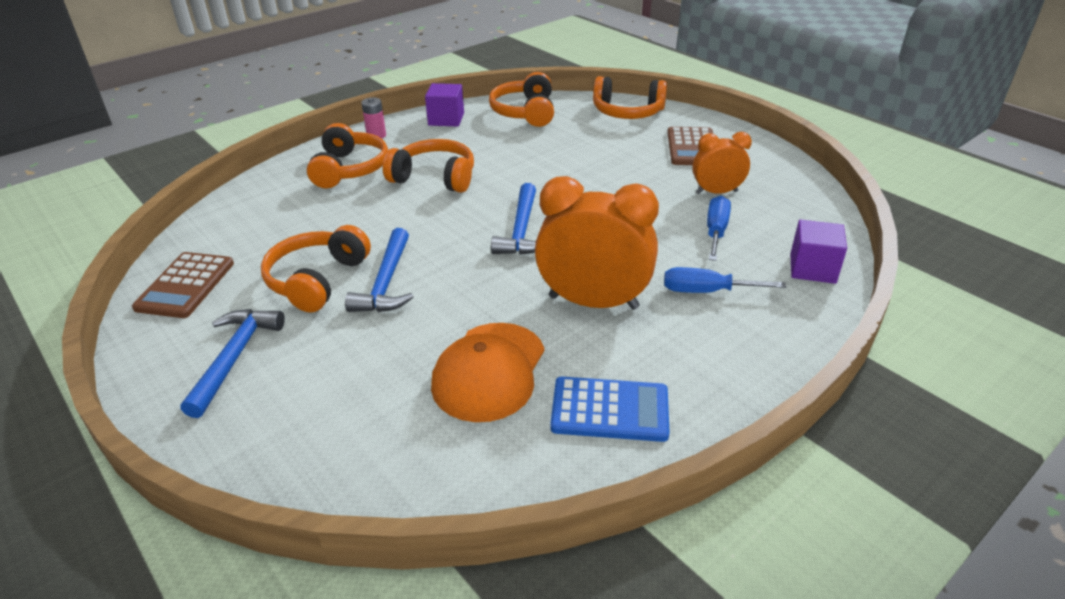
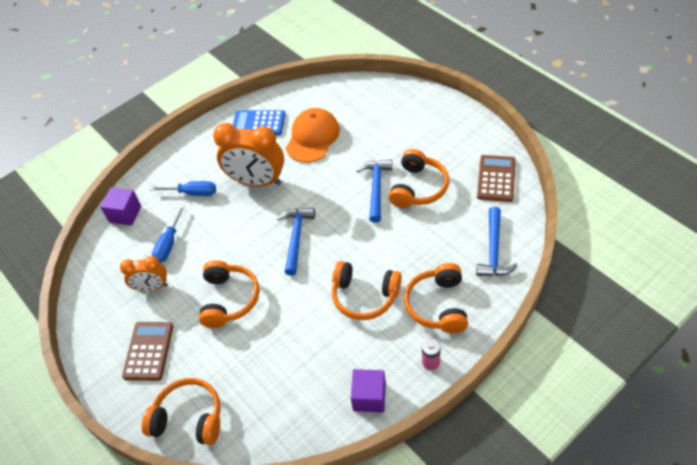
camera: 175 degrees left, 15 degrees up
(234, 358) = (440, 136): blue hammer -> blue hammer (494, 250)
(525, 112) = (291, 414): orange headphones -> orange headphones (229, 299)

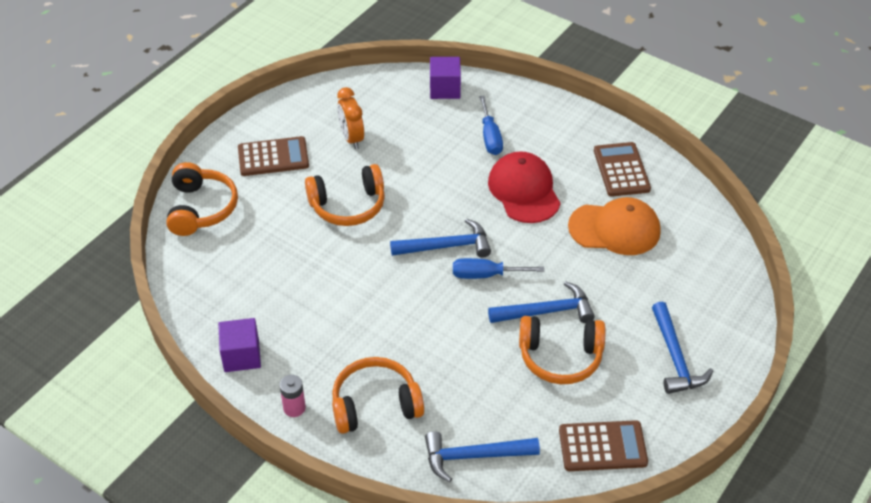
camera: 70 degrees right, 5 degrees down
(169, 244) = (412, 136): blue screwdriver -> blue screwdriver (485, 275)
(257, 181) = (524, 190): orange clock -> red cap
(258, 123) = (621, 170): blue calculator -> brown calculator
(364, 296) = (375, 328): orange headphones -> none
(431, 128) = (675, 357): none -> blue hammer

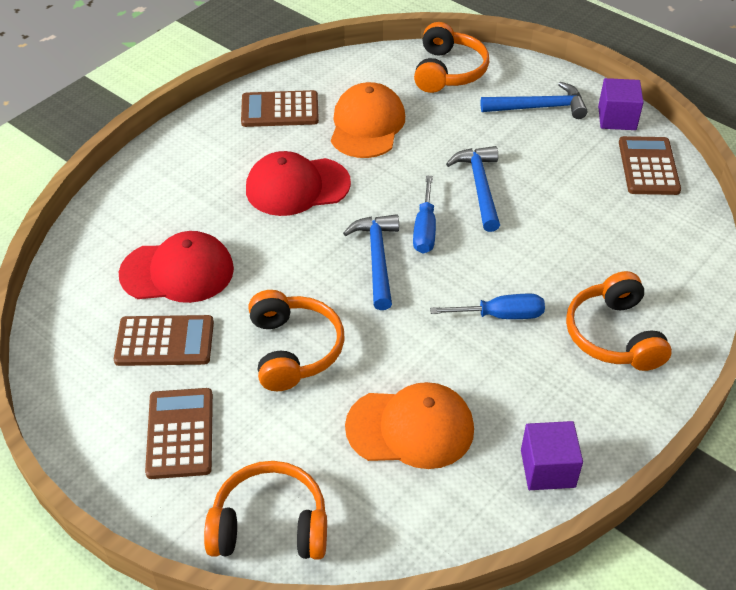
camera: 85 degrees left, 0 degrees up
(278, 275) = (410, 428): none -> orange cap
(294, 408) = (625, 412): pink battery -> none
(351, 138) = (164, 341): orange clock -> brown calculator
(419, 135) = (177, 272): none -> red cap
(445, 89) = (96, 241): purple cube -> purple cube (617, 118)
(474, 456) = (672, 257): blue hammer -> none
(490, 137) = (199, 207): blue screwdriver -> blue screwdriver (501, 315)
(560, 357) = (541, 183): orange headphones -> orange headphones (448, 71)

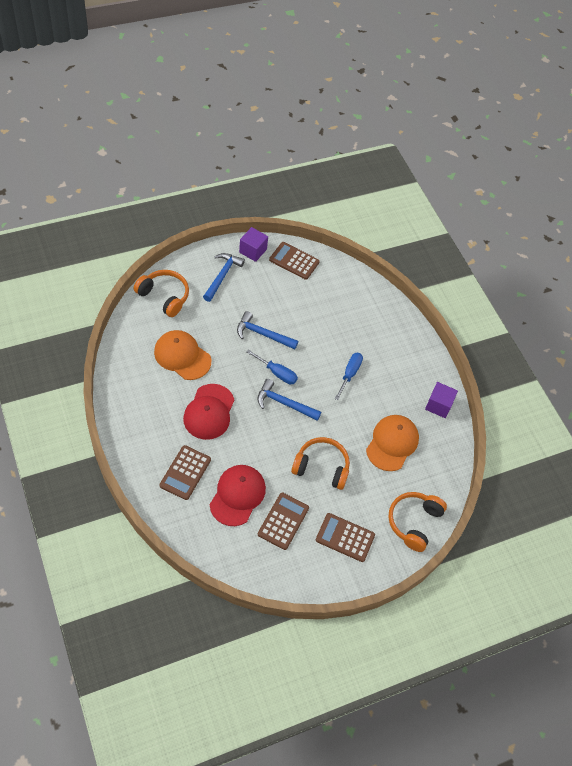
camera: 70 degrees left, 10 degrees up
(280, 110) = (139, 390): brown calculator -> brown calculator (185, 472)
(613, 335) = (385, 340): orange headphones -> none

